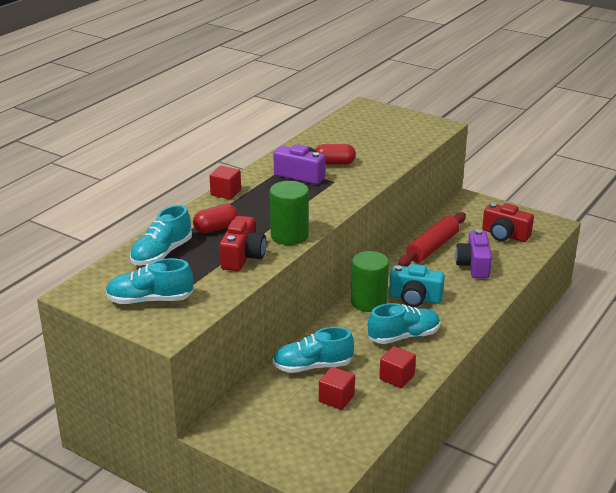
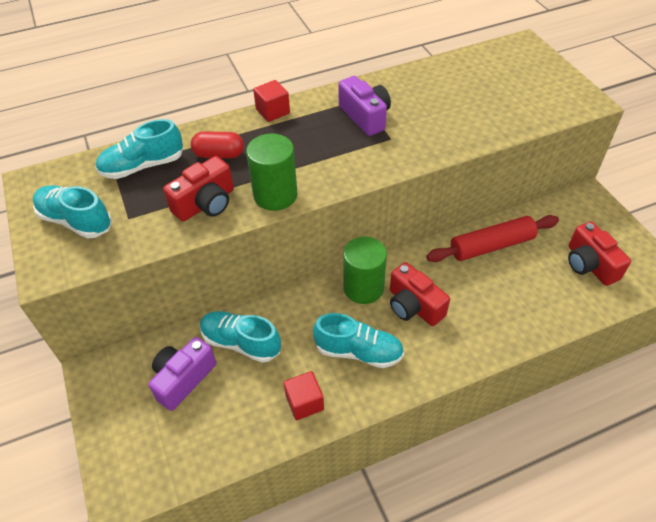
camera: 35 degrees right, 20 degrees up
(334, 163) = (414, 113): red capsule -> none
(336, 398) = (226, 396): red cube -> none
(415, 298) = (414, 306): turquoise camera -> red camera
(474, 265) = (516, 292): purple camera -> purple camera (183, 379)

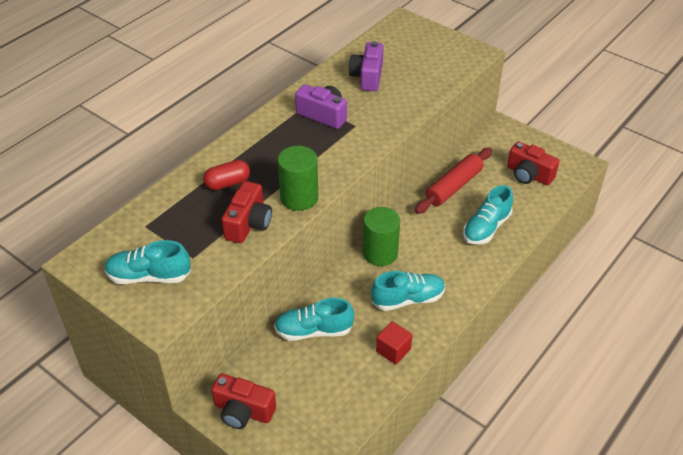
camera: 30 degrees left, 5 degrees down
(143, 166) = (169, 214): turquoise shoe -> turquoise shoe (486, 228)
(183, 379) = (287, 375): purple camera -> purple camera (367, 77)
(273, 111) = (244, 135): red cube -> none
(414, 306) = (426, 251): red camera -> red camera (243, 411)

